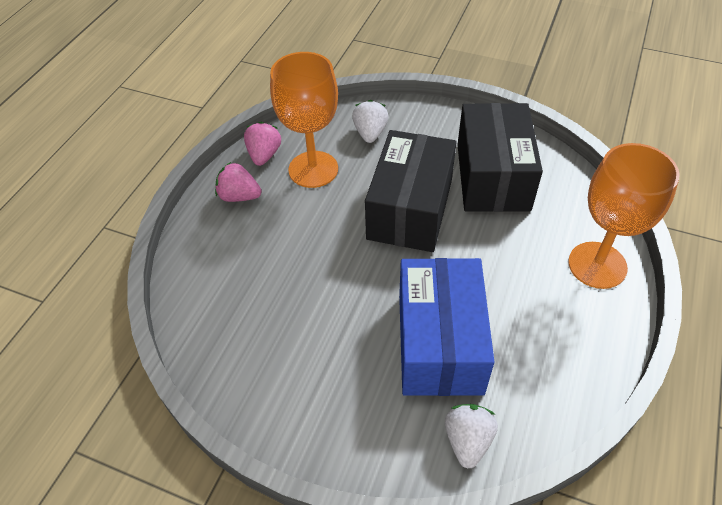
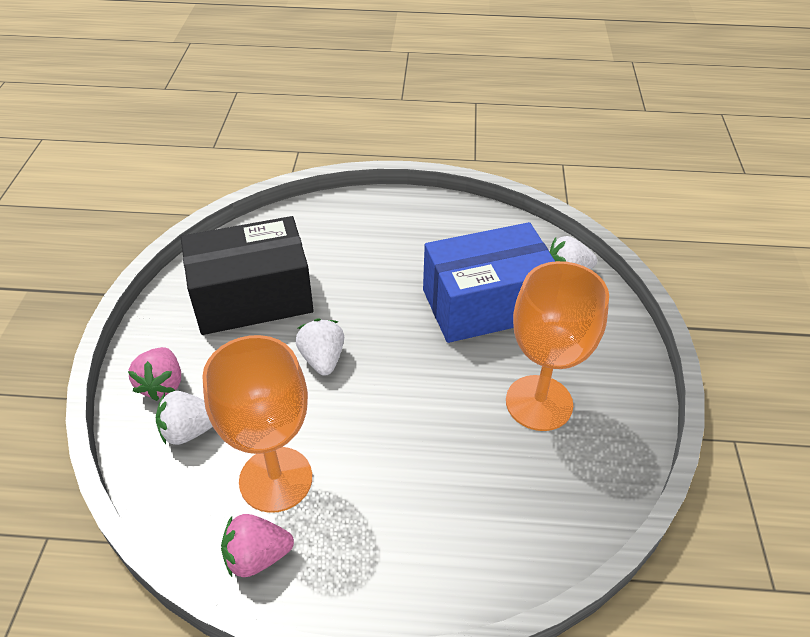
camera: 110 degrees left, 5 degrees down
(239, 196) = (351, 558): pink strawberry -> pink strawberry (162, 384)
(410, 209) = (322, 359): black box -> white strawberry
(597, 265) = (354, 216): orange goblet -> orange goblet (539, 403)

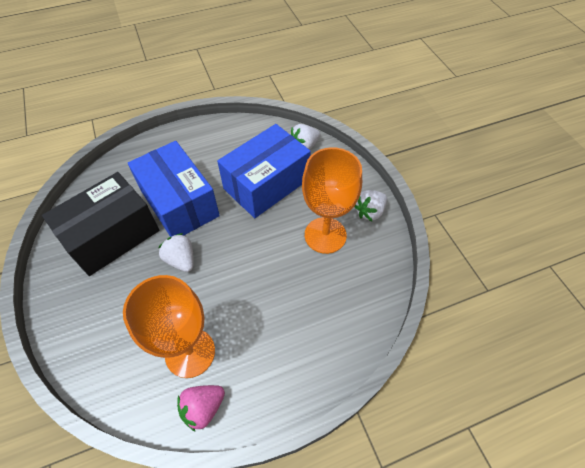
camera: 25 degrees left, 10 degrees up
(162, 384) = (78, 322): pink strawberry -> none
(189, 430) = (115, 346): white strawberry -> white strawberry (369, 212)
(356, 288) = (179, 203): none -> blue box

